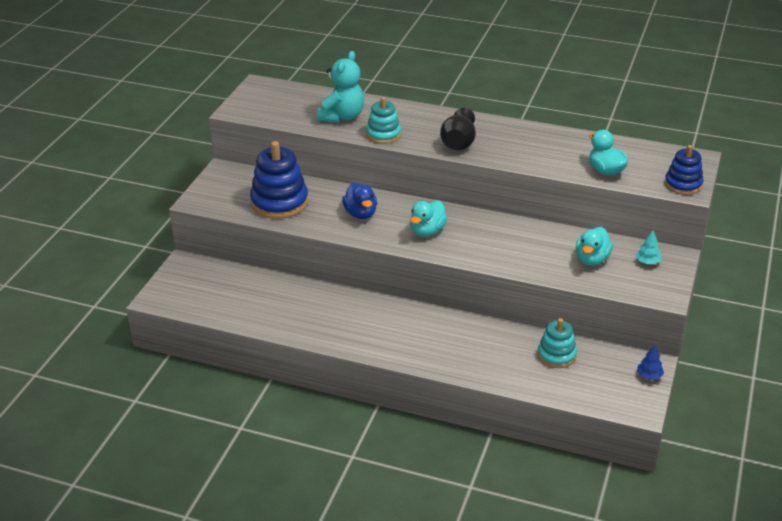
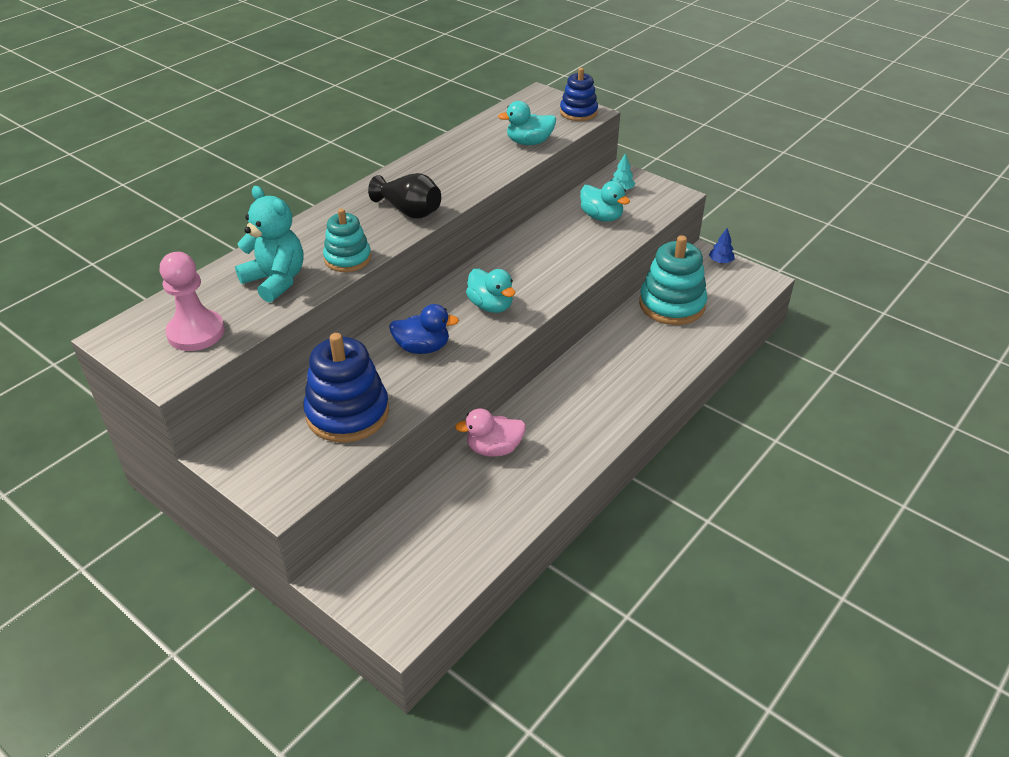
camera: 70 degrees left, 5 degrees up
(276, 107) = (196, 332): none -> pink pawn
(324, 297) = (494, 448): none -> pink duck
(556, 355) = (672, 305): turquoise stacking toy -> turquoise stacking toy, size x1.64

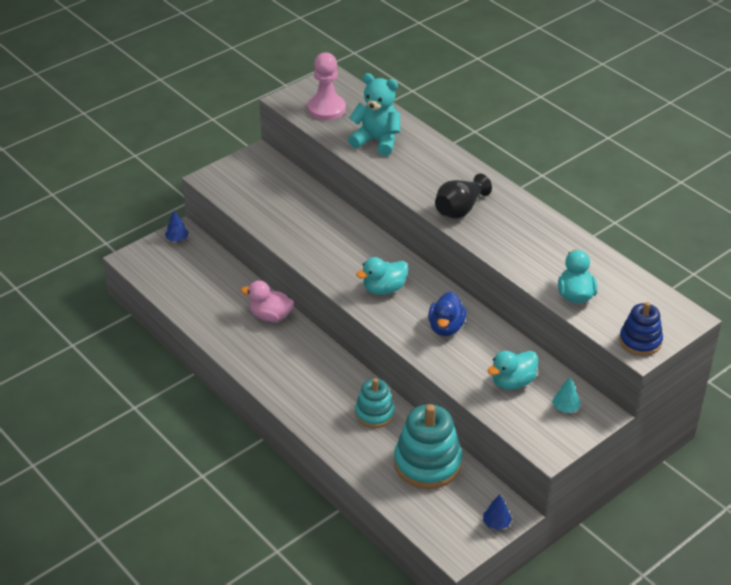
camera: 100 degrees right, 0 degrees up
(276, 281) = (377, 141): turquoise teddy bear -> turquoise teddy bear turned 120 degrees counterclockwise
(347, 258) = (397, 174): turquoise stacking toy -> turquoise stacking toy (374, 413)
(347, 413) = (278, 207): blue stacking toy -> none
(348, 580) = (177, 239): none -> blue tree
(422, 348) = (340, 247): blue duck -> blue duck (446, 327)
(494, 448) = (270, 316): pink duck -> pink duck turned 75 degrees counterclockwise

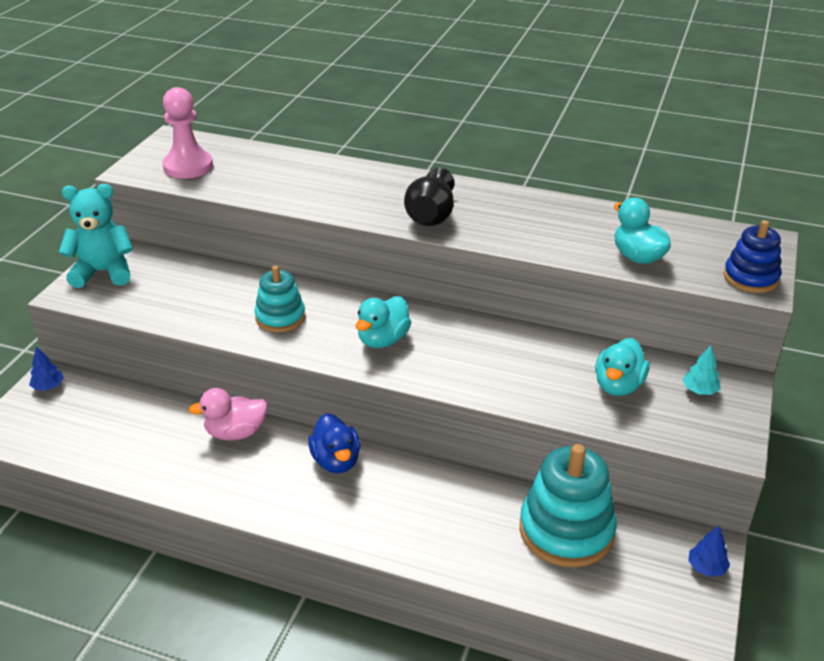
camera: 30 degrees left, 5 degrees down
(374, 413) = (454, 497): turquoise stacking toy -> turquoise stacking toy (280, 317)
(377, 141) = (275, 180): turquoise teddy bear -> turquoise teddy bear (103, 272)
(446, 327) = (491, 355): blue duck -> blue duck (336, 461)

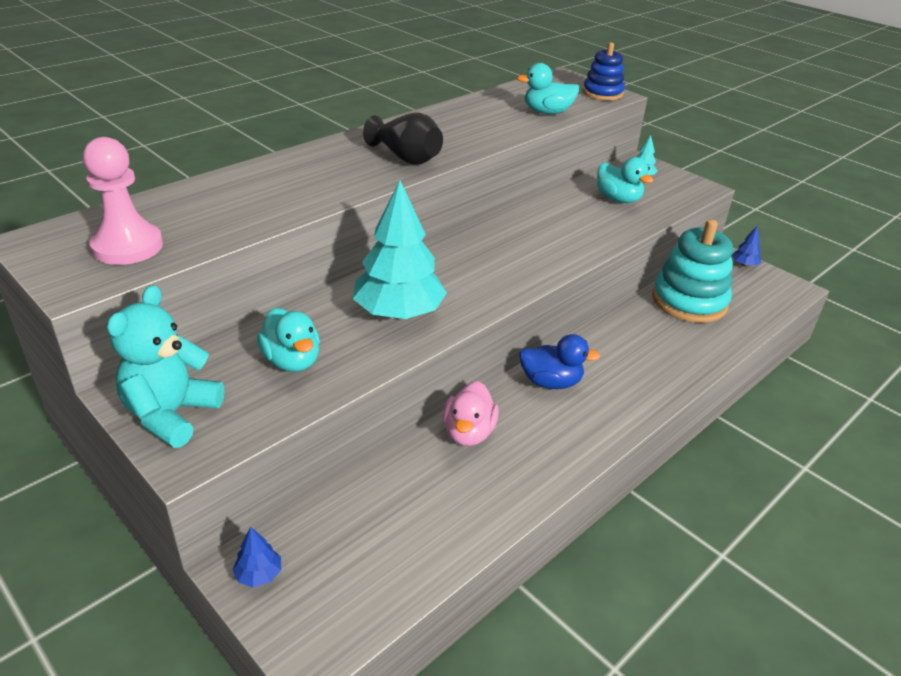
camera: 65 degrees left, 0 degrees up
(280, 317) = (399, 313): turquoise stacking toy -> turquoise tree
(383, 340) = (485, 270): turquoise duck -> turquoise duck (292, 361)

